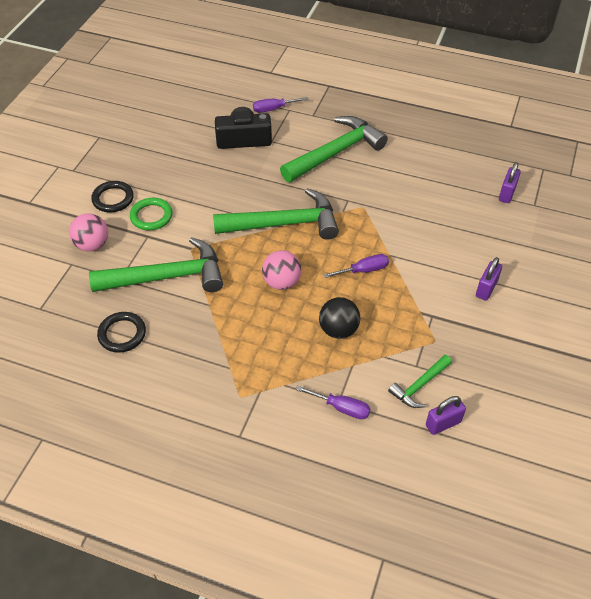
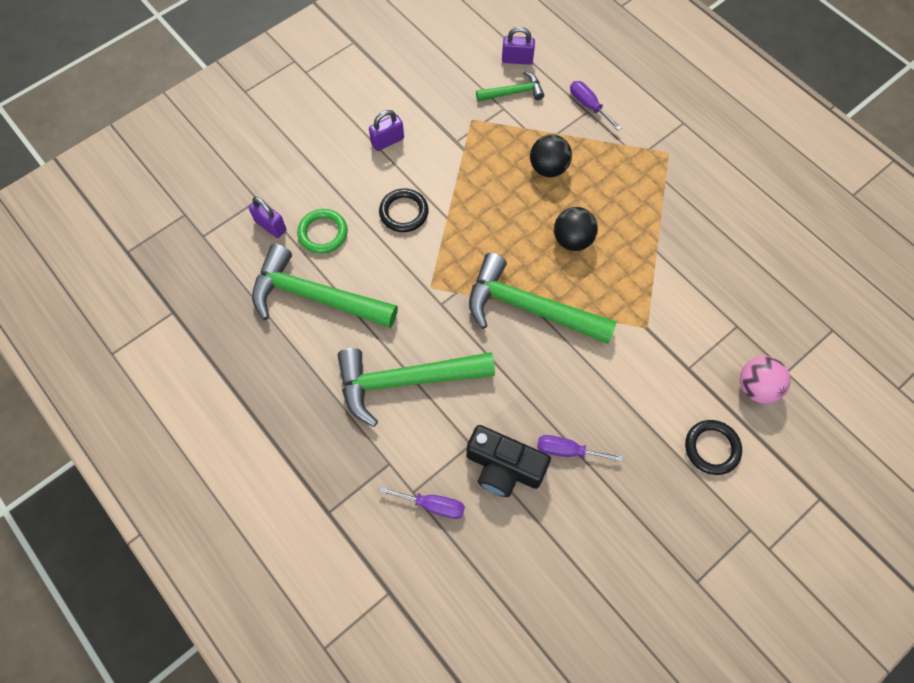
camera: 150 degrees left, 15 degrees up
(122, 334) = (754, 260): black ring -> black ring (404, 212)
(151, 216) = (674, 395): green ring -> green ring (323, 233)
(167, 277) = (686, 303): green hammer -> green hammer (316, 297)
(281, 282) = (572, 240): pink ball -> black ball
(363, 270) = (484, 213): purple screwdriver -> purple screwdriver (567, 450)
(507, 194) = (270, 226): purple padlock -> purple padlock turned 75 degrees clockwise

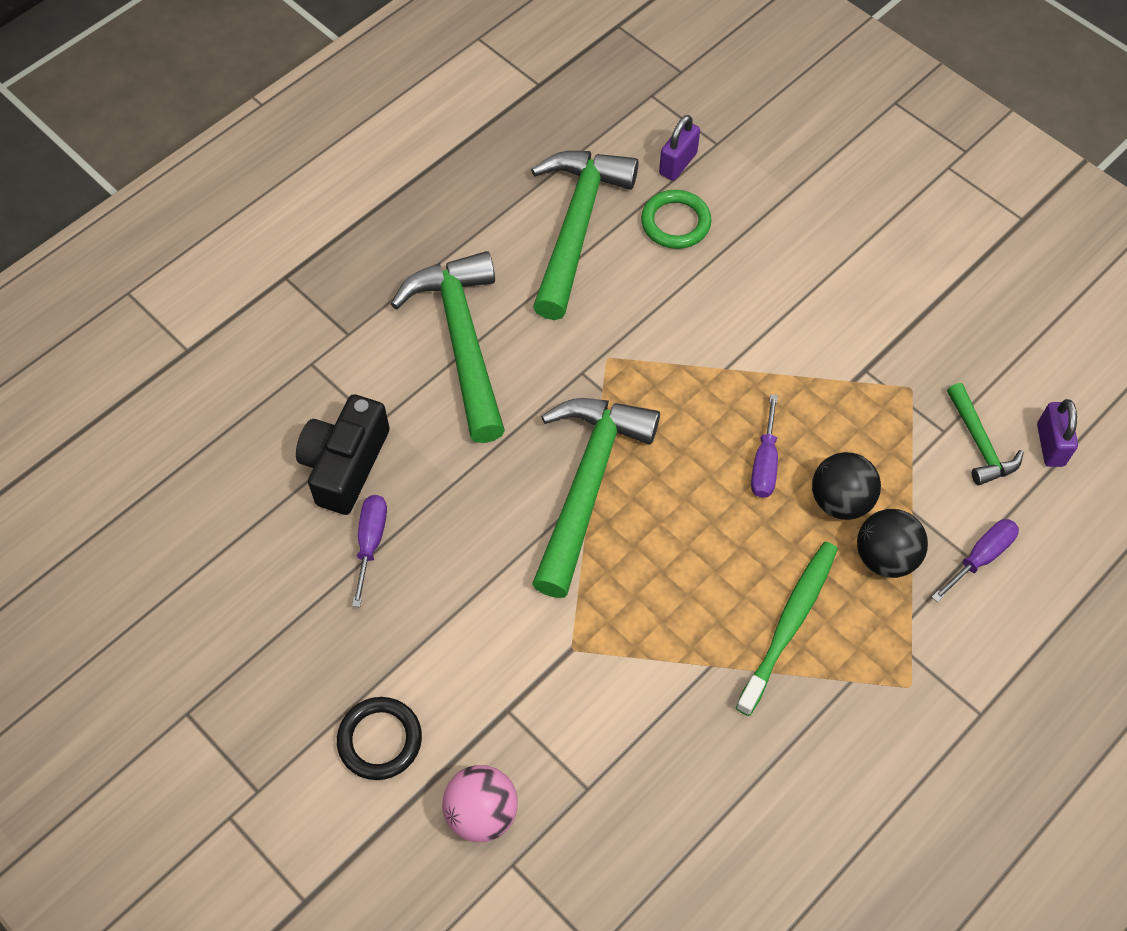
camera: 85 degrees right, 5 degrees down
(387, 141) = (845, 281): purple padlock -> none
(404, 212) = (725, 314): black ring -> none
(432, 505) = (294, 386): purple screwdriver -> purple screwdriver (764, 463)
(572, 240) = (712, 539): black ball -> black ball (885, 557)
(629, 206) = (789, 623): none -> green toothbrush

